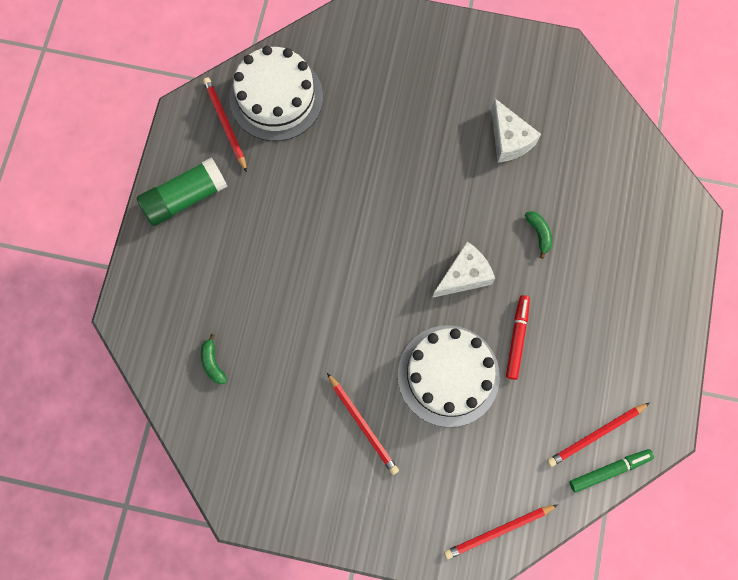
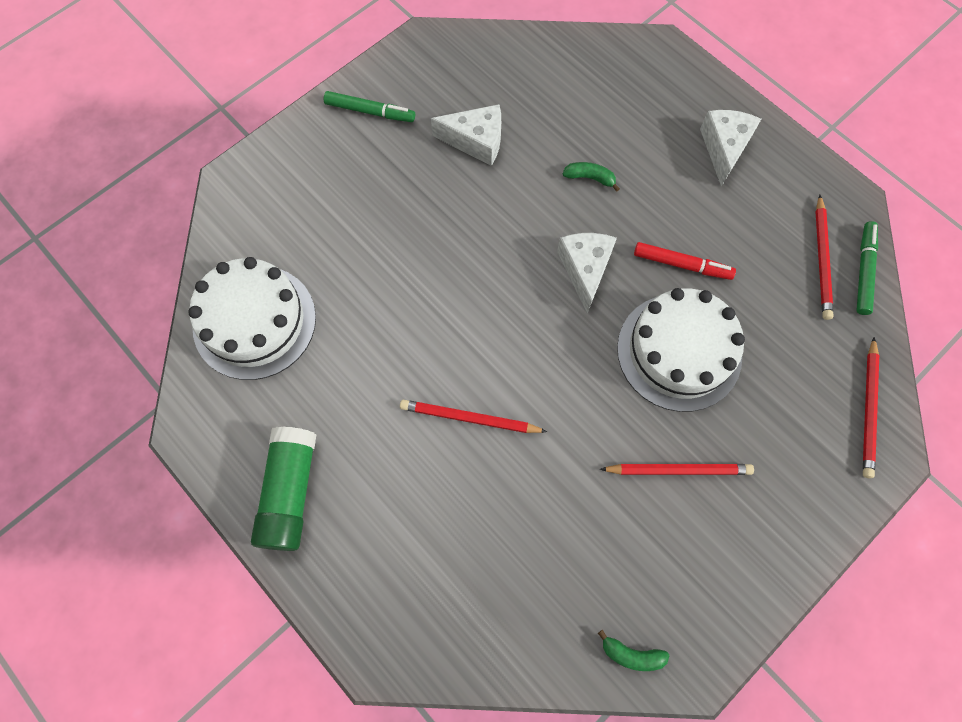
camera: 55 degrees left, 5 degrees down
(213, 363) = (504, 587): green banana -> green banana (631, 654)
(225, 124) = (240, 393): red pencil -> red pencil (470, 418)
(478, 56) = (370, 112): none -> green marker
(517, 338) = (682, 265): red marker -> red marker turned 150 degrees clockwise
(637, 312) = (724, 148): none -> white cheese

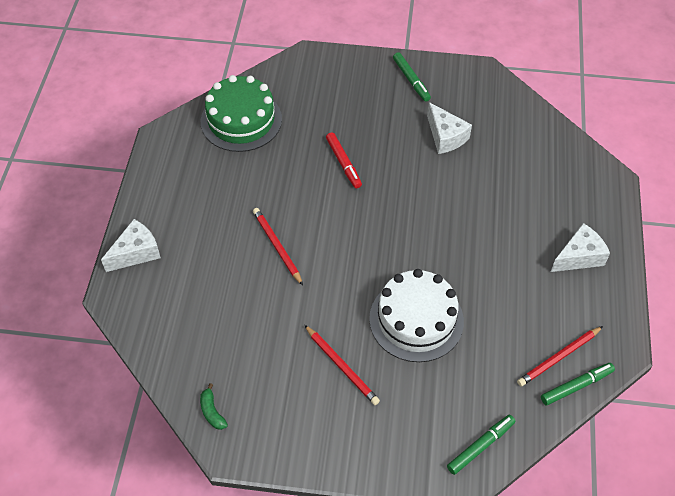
camera: 50 degrees right, 15 degrees down
(254, 322) = (241, 120): white cake -> green cake
(289, 492) = (165, 198): green glue stick -> none
(585, 270) = (420, 240): white cheese -> white cheese (136, 253)
(590, 178) = (482, 204): green banana -> none
(682, 265) = (474, 285): red marker -> red marker (343, 163)
(868, 409) = (480, 446): red pencil -> green marker

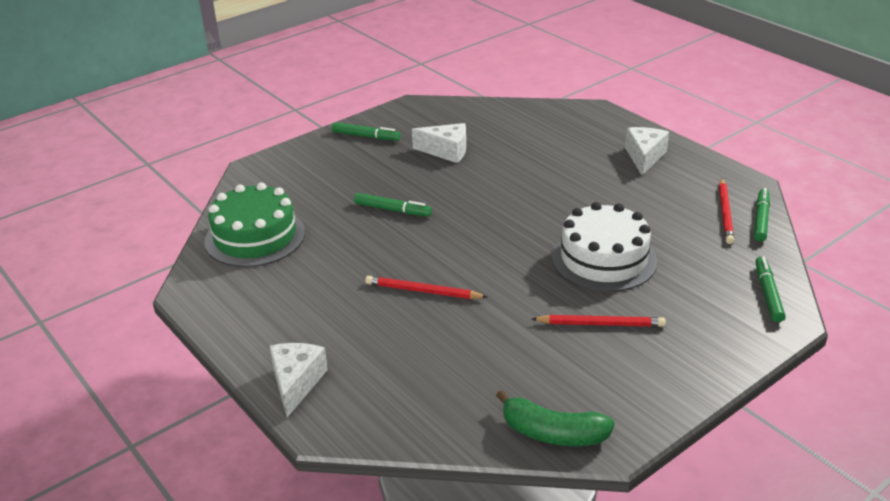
camera: 45 degrees left, 20 degrees down
(212, 411) = (552, 433): green banana -> green banana, size x1.85
(343, 163) = (392, 210): red marker -> green marker

